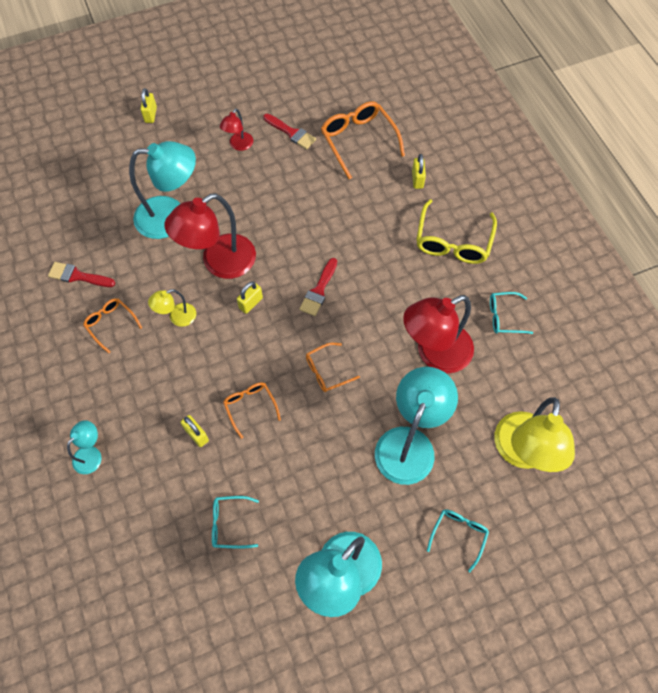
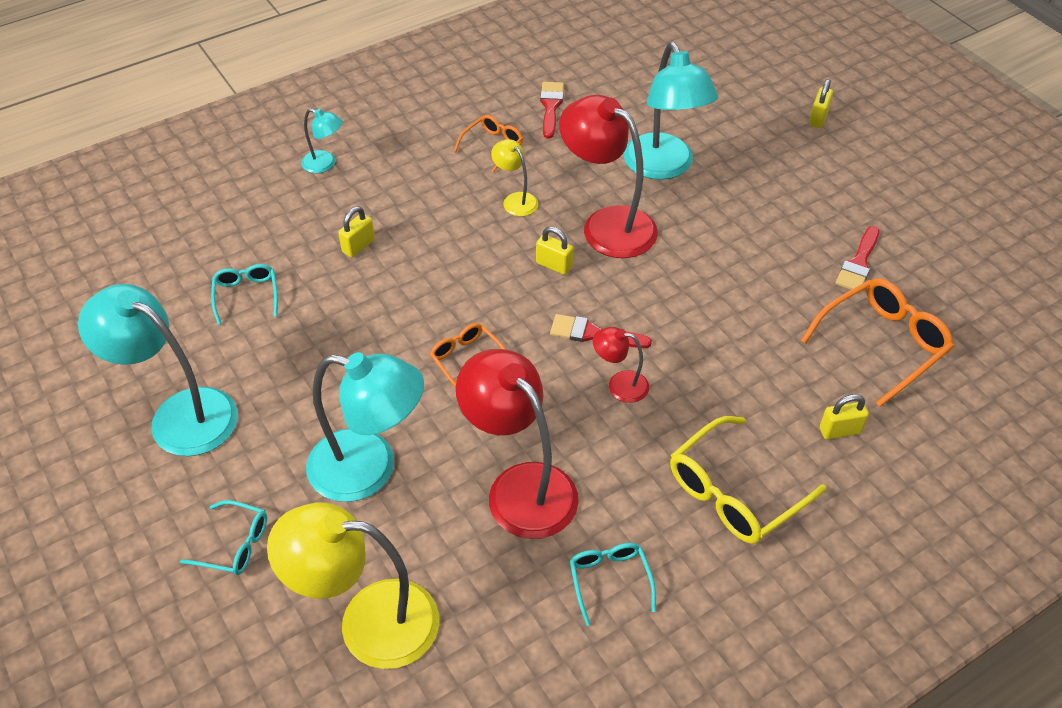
camera: 80 degrees right, 15 degrees down
(151, 115) = (818, 118): yellow padlock -> yellow padlock turned 60 degrees counterclockwise
(239, 145) = (808, 211): red lamp -> red lamp (619, 385)
(250, 406) = (402, 289): orange glasses -> none
(453, 242) = (734, 493): yellow glasses -> yellow glasses turned 45 degrees counterclockwise

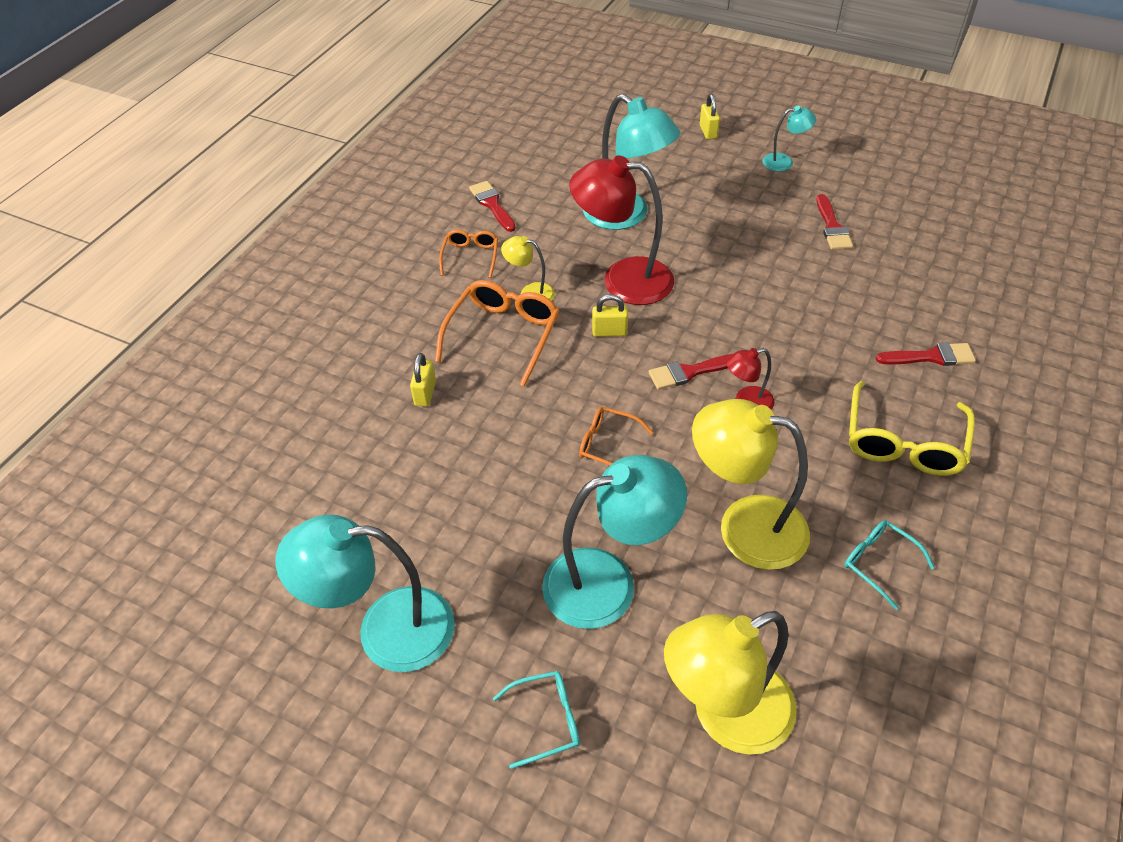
camera: 30 degrees left, 0 degrees up
(246, 295) = (356, 487): turquoise glasses -> none
(325, 164) = (330, 336): turquoise lamp -> turquoise lamp (784, 162)
(520, 487) = (744, 526): red lamp -> yellow lamp
(839, 431) = (931, 357): yellow padlock -> red brush
(882, 344) = (901, 278): orange glasses -> orange glasses (503, 335)

